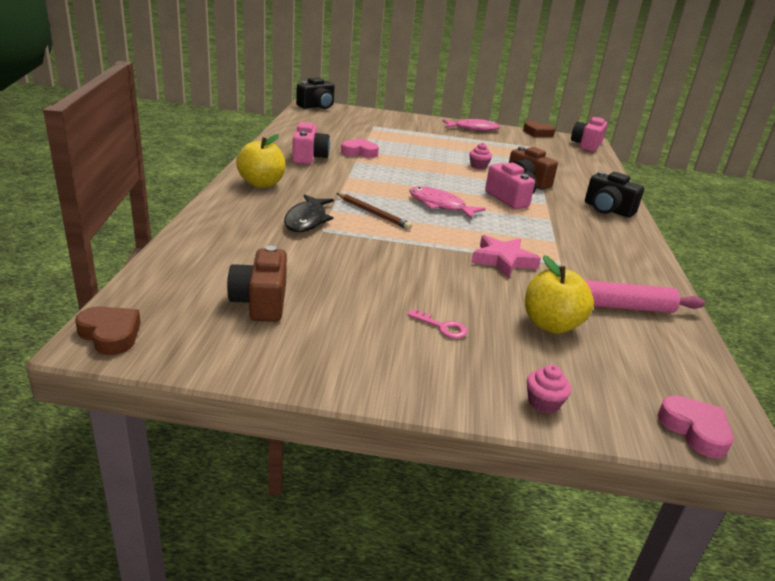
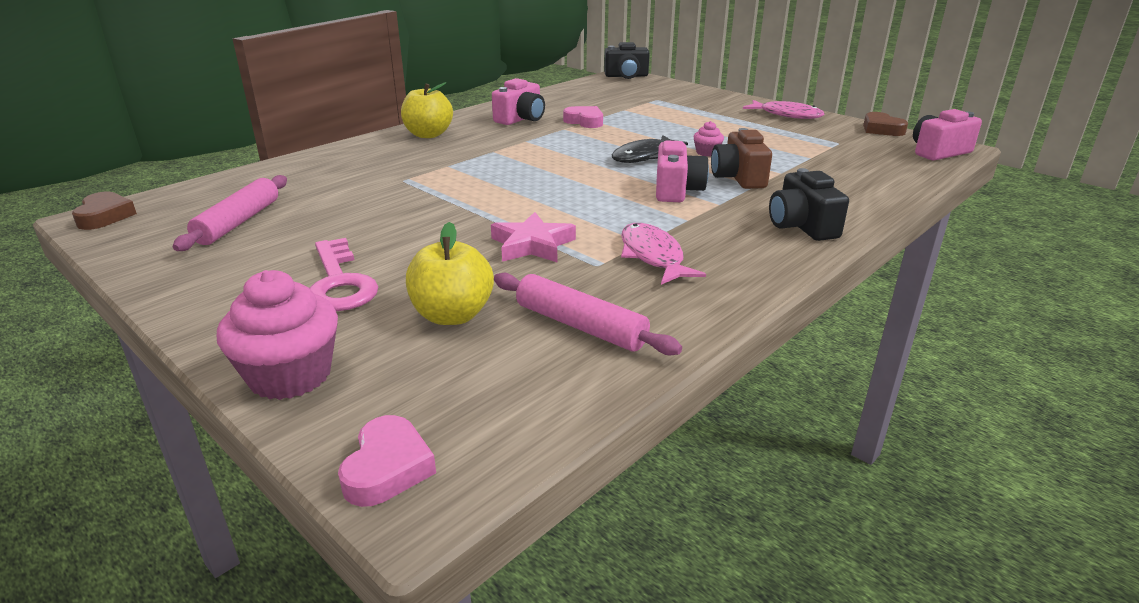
camera: 40 degrees right, 0 degrees up
(261, 302) = (238, 222): brown camera -> pink rolling pin
(307, 220) = (406, 170): black fish -> black fish (644, 156)
(373, 213) = (482, 176): brown pencil -> none
(440, 205) = (572, 181): pink fish -> pink fish (653, 256)
(442, 327) = (340, 283): pink key -> pink key, size x2.03
(543, 403) = (290, 375): pink cupcake -> pink cupcake, size x2.06

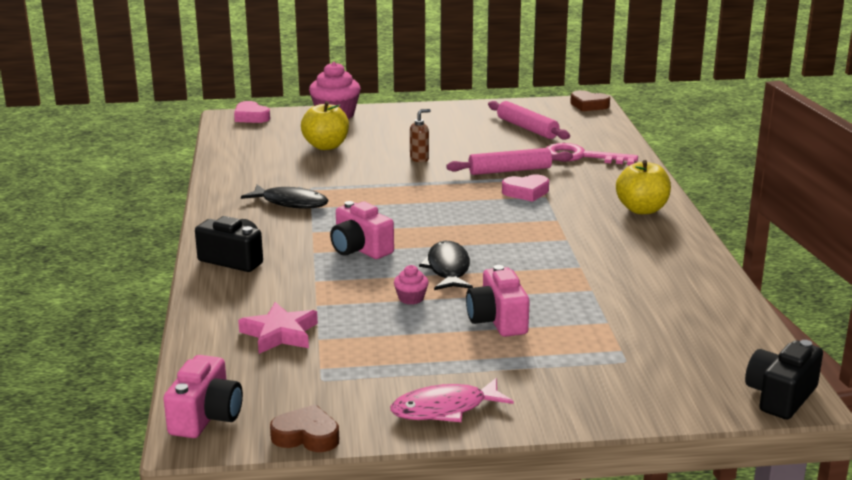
camera: 130 degrees right, 5 degrees down
(340, 283) = (402, 134): pink key -> pink key (581, 157)
(422, 241) = (419, 159): none -> brown soap dispenser
(521, 119) = (641, 259): pink camera -> pink camera (497, 320)
(532, 245) = (364, 181): pink star -> pink star (280, 334)
(580, 326) = (266, 164): pink rolling pin -> pink rolling pin (510, 170)
(585, 121) = (590, 284): pink heart -> pink heart (526, 192)
(653, 256) = (291, 203): pink fish -> black fish
(738, 178) = (339, 282): brown camera -> none

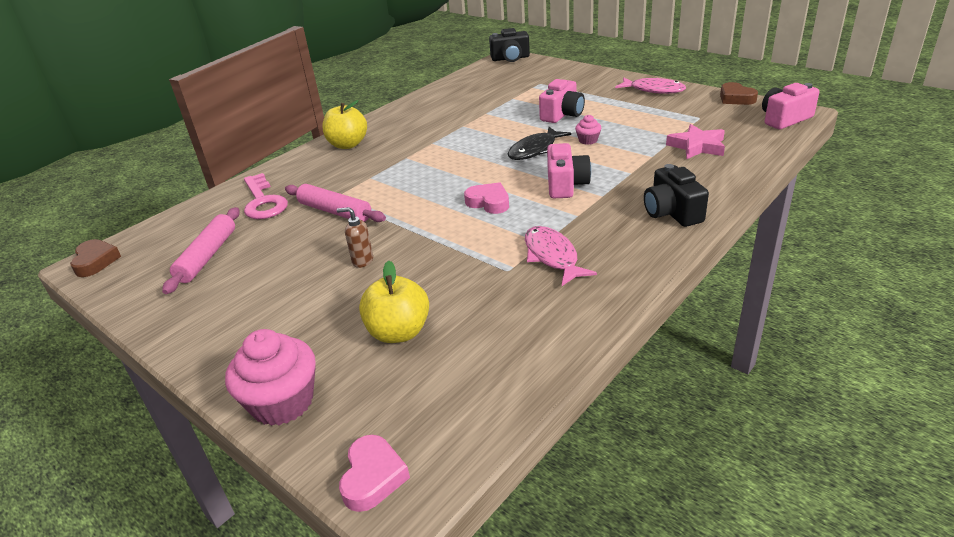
camera: 130 degrees left, 10 degrees up
(291, 203) = (552, 256): black fish -> pink fish
(526, 192) = (372, 186): pink heart -> pink heart (489, 202)

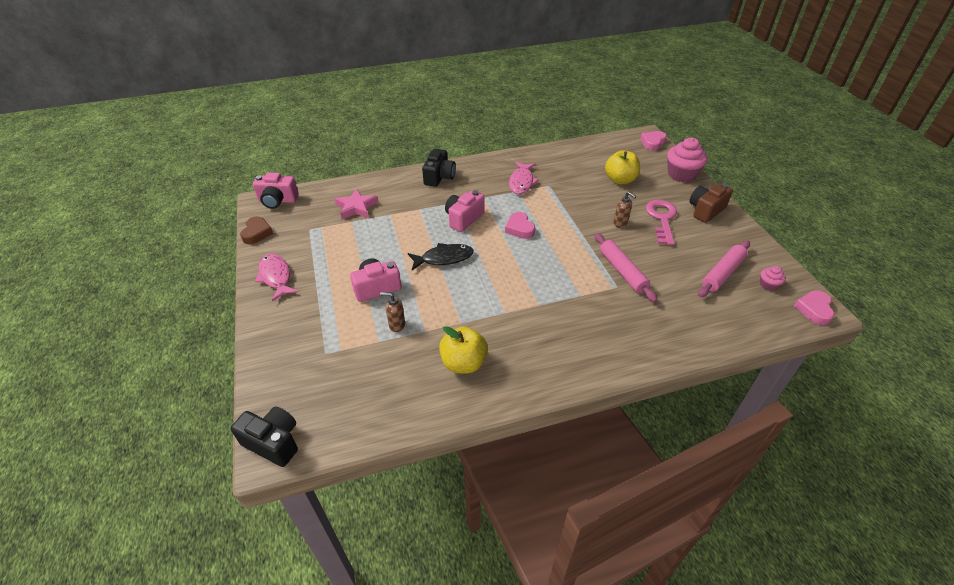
camera: 150 degrees left, 10 degrees up
(96, 261) = (814, 310): brown heart -> pink heart
(229, 338) = (705, 210): none -> brown camera
(263, 202) = (676, 312): pink key -> pink key (661, 219)
(348, 145) = (577, 356): yellow apple -> yellow apple (463, 363)
(511, 107) = (396, 325): none -> brown soap dispenser
(588, 140) = (401, 248): pink cupcake -> pink cupcake (768, 285)

